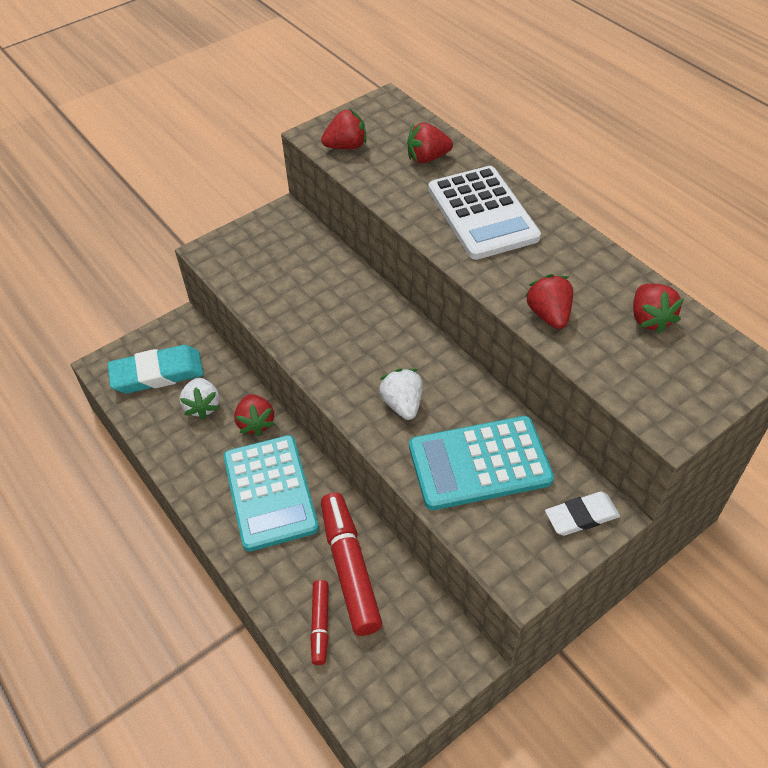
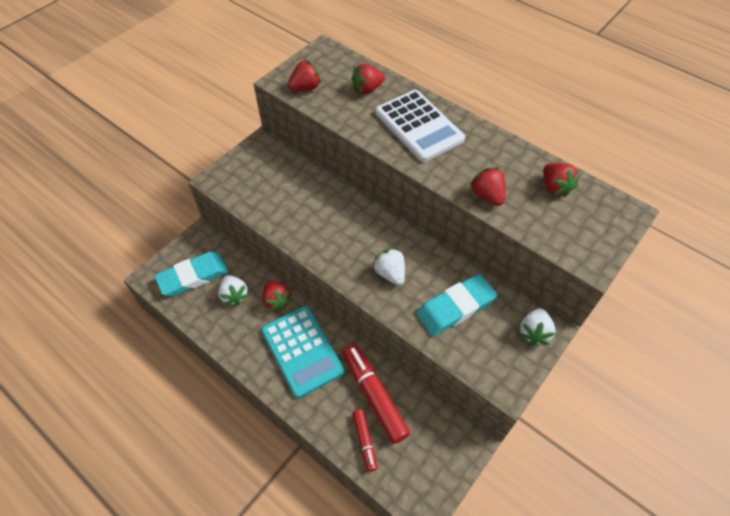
camera: 15 degrees left, 5 degrees up
(479, 463) = (455, 307): turquoise calculator -> turquoise eraser
(581, 516) = (534, 332): white eraser -> white strawberry

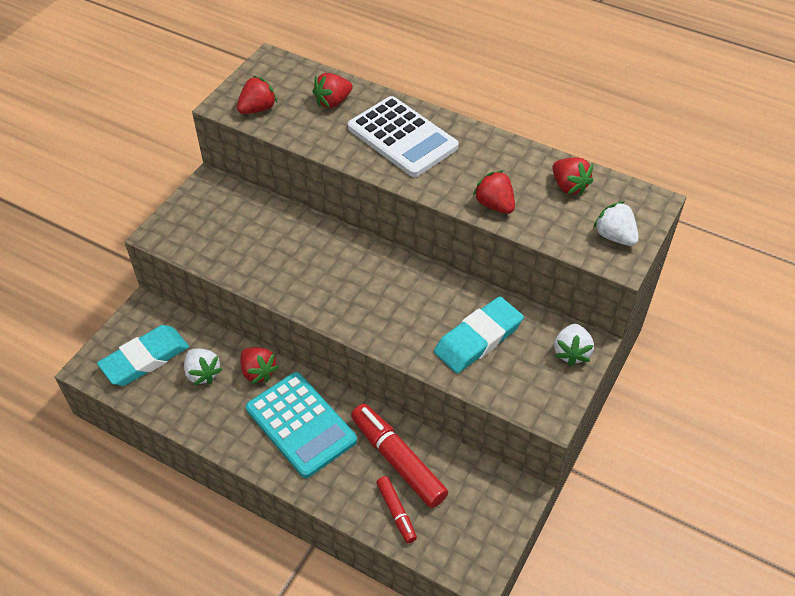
camera: 10 degrees left, 5 degrees down
(390, 273) = (395, 312): white strawberry -> white strawberry (614, 236)

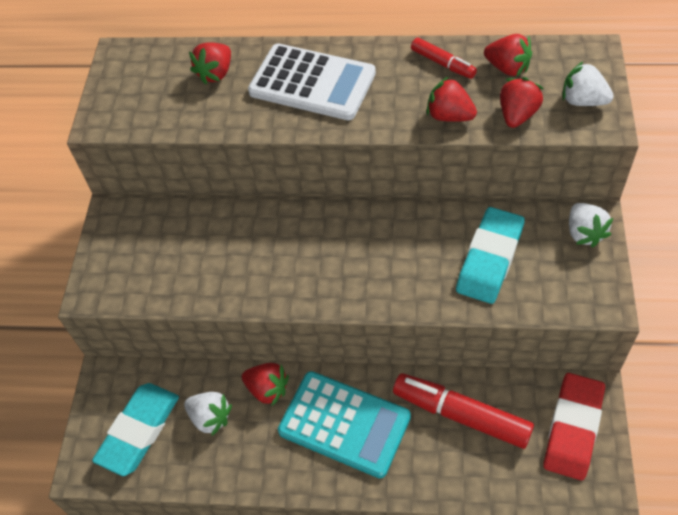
camera: 20 degrees left, 5 degrees up
(258, 109) = (139, 112): red strawberry -> red strawberry (517, 115)
(396, 512) = (492, 468): red marker -> red marker (443, 63)
(483, 513) = (573, 428): none -> red eraser

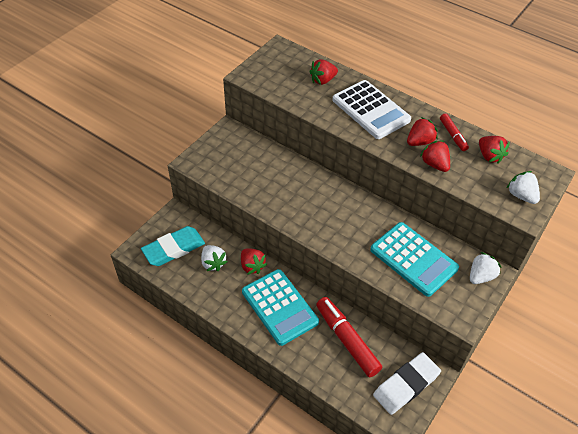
camera: 25 degrees right, 5 degrees down
(489, 258) = (413, 259): turquoise eraser -> turquoise calculator
(517, 115) = (475, 183): red strawberry -> red strawberry (419, 142)
(573, 428) = (406, 385): red eraser -> white eraser
(584, 233) = (480, 276): white strawberry -> white strawberry turned 150 degrees counterclockwise

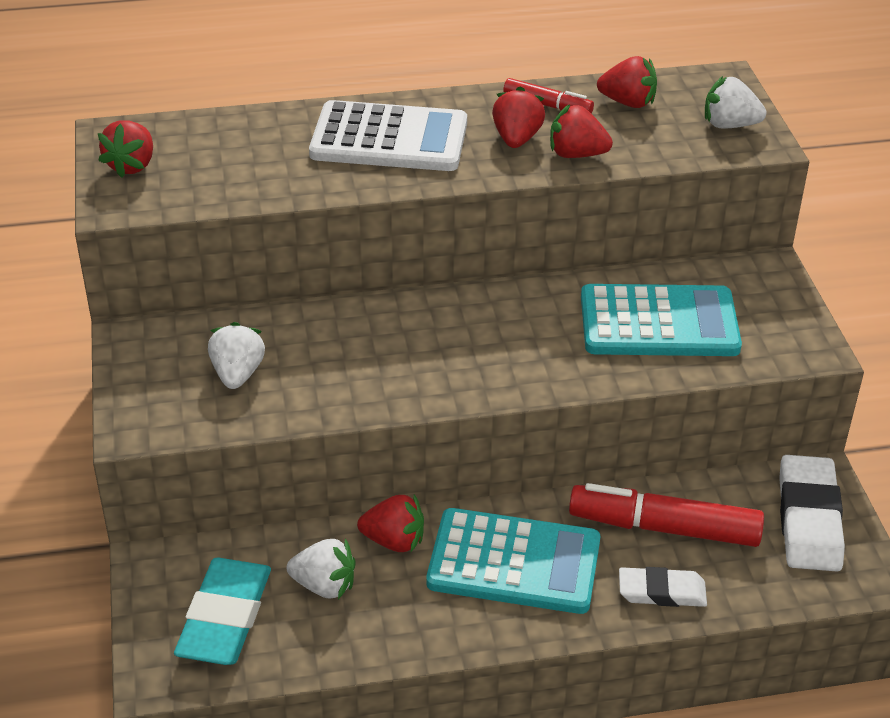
camera: 45 degrees left, 10 degrees down
(315, 362) = (662, 592): none -> white eraser
(323, 80) = (256, 141): red strawberry -> red strawberry (132, 165)
(480, 276) = (763, 284): white strawberry -> white strawberry (237, 374)

